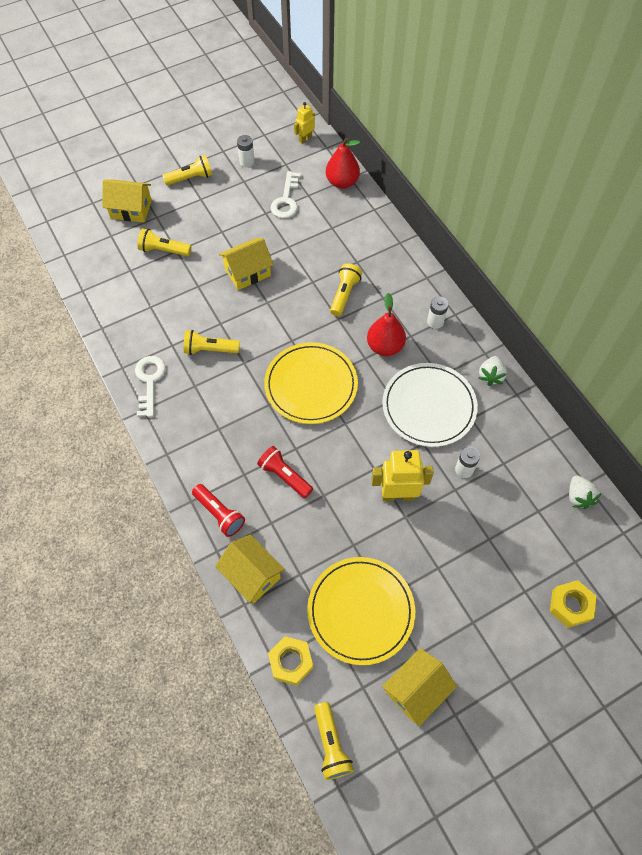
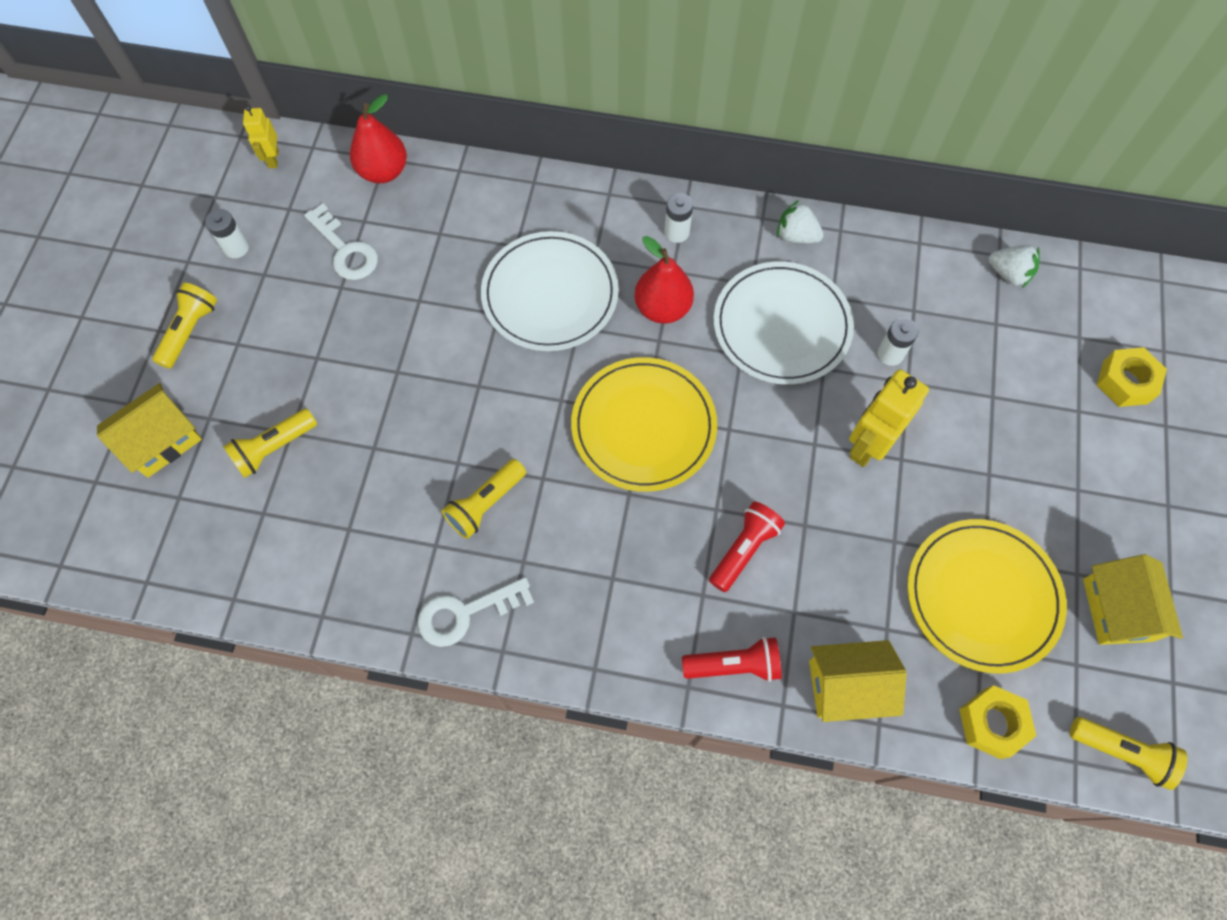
camera: 50 degrees left, 5 degrees up
(149, 381) = (465, 613): white key -> white key turned 60 degrees counterclockwise
(247, 272) = (411, 374): yellow house -> none
(284, 476) = (744, 549): red flashlight -> red flashlight turned 135 degrees clockwise
(344, 294) = (550, 294): yellow flashlight -> white plate
(490, 376) = (796, 236): white strawberry -> white strawberry turned 150 degrees clockwise

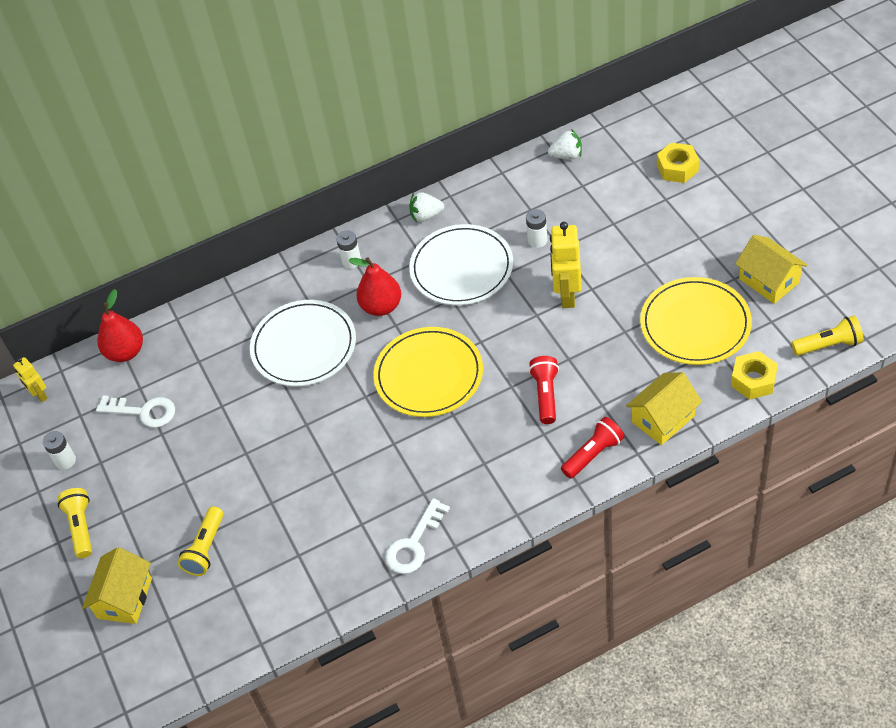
camera: 30 degrees left, 15 degrees down
(485, 504) = (371, 481): yellow flashlight -> none

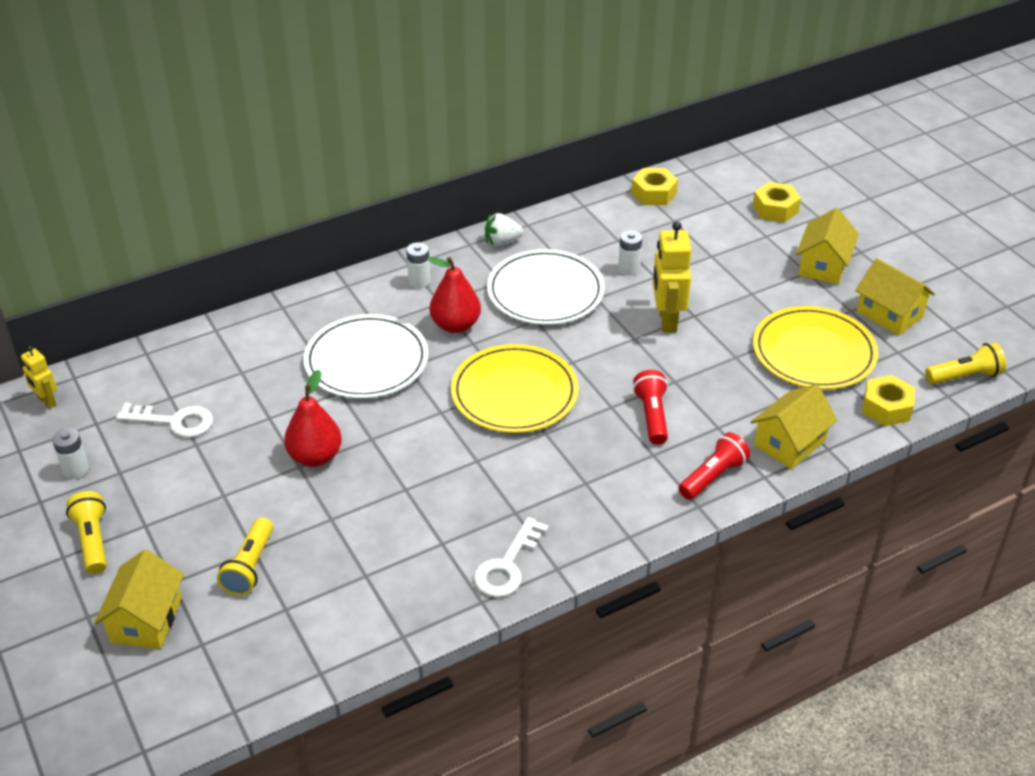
camera: 10 degrees left, 10 degrees down
(125, 352) = (153, 361): red pear -> red pear (315, 456)
(567, 155) = (654, 193): white strawberry -> yellow nut
(714, 230) = (823, 265): none -> yellow house

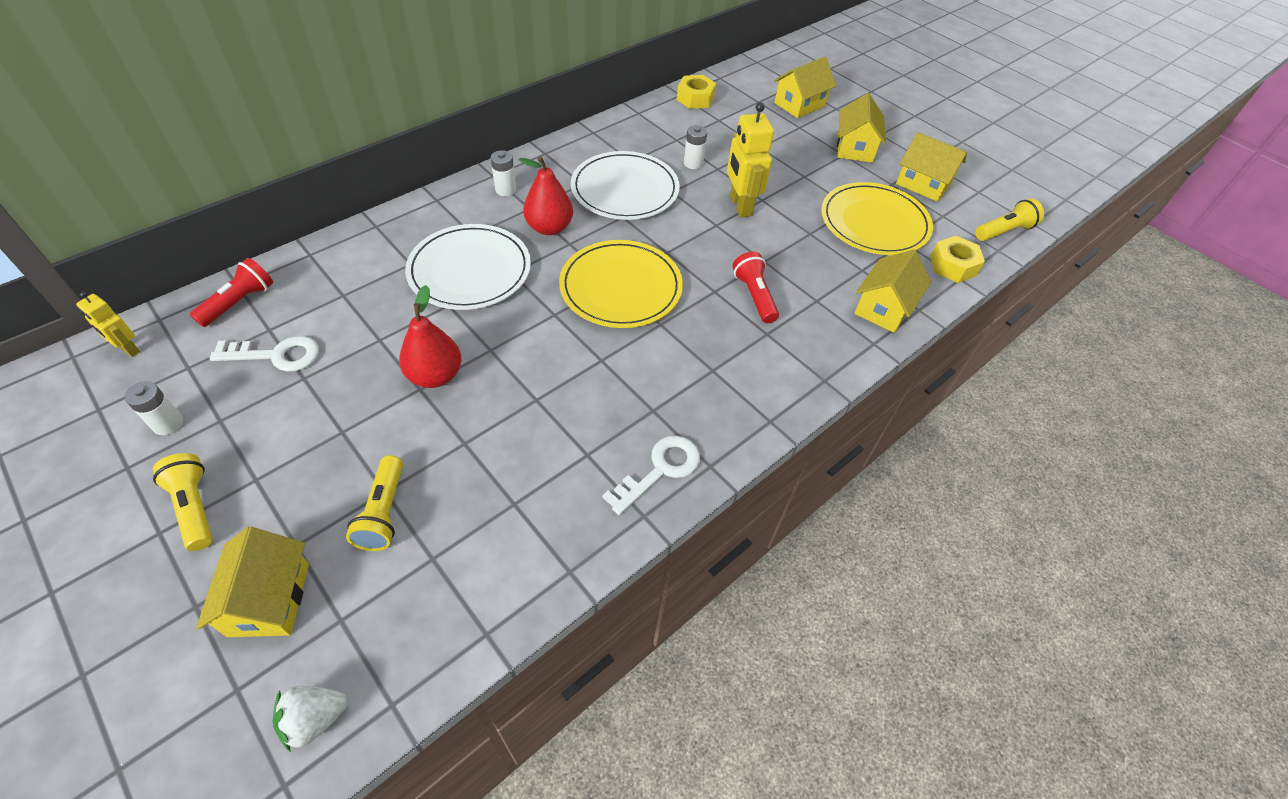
camera: 15 degrees left, 10 degrees up
(502, 242) = (574, 149): white strawberry -> white strawberry (315, 719)
(507, 565) = (660, 470): white key -> white key turned 150 degrees counterclockwise
(713, 476) = (828, 349): red flashlight -> red flashlight (239, 302)
(775, 209) = (799, 104): yellow nut -> yellow house

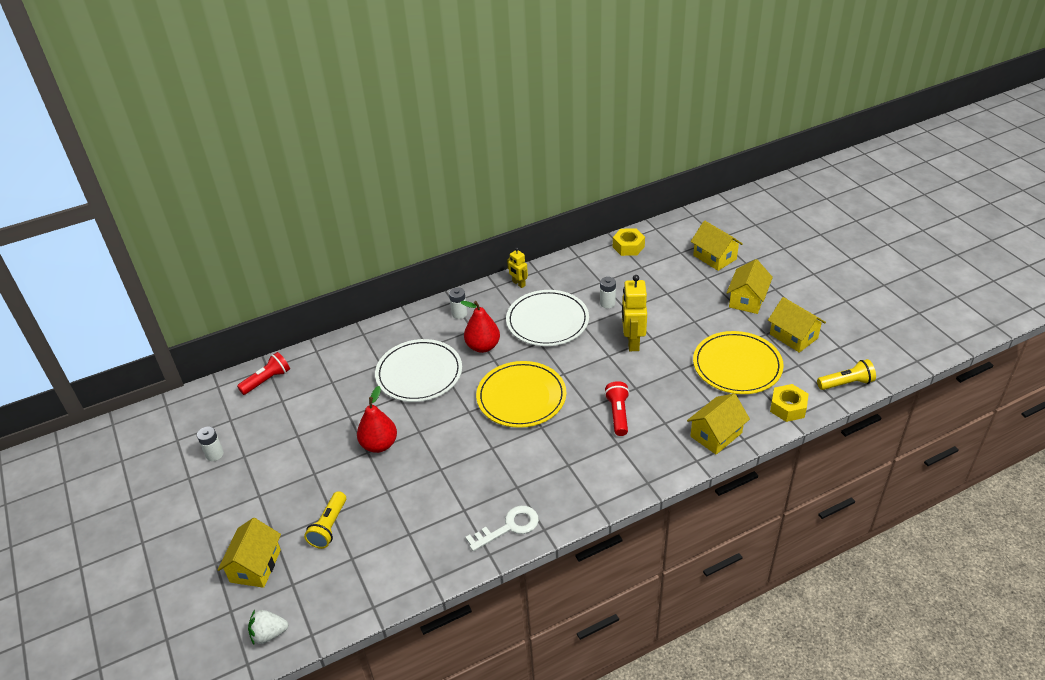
camera: 20 degrees right, 10 degrees down
(128, 349) = (198, 404): yellow robot -> yellow robot (518, 283)
(195, 507) = (223, 507): yellow flashlight -> none
(276, 355) = (284, 418): white key -> none
(799, 104) = (714, 257): yellow house -> yellow house turned 75 degrees clockwise

